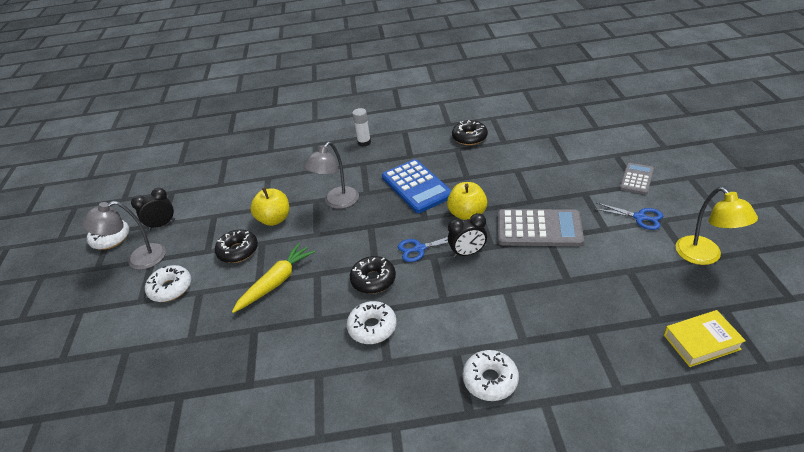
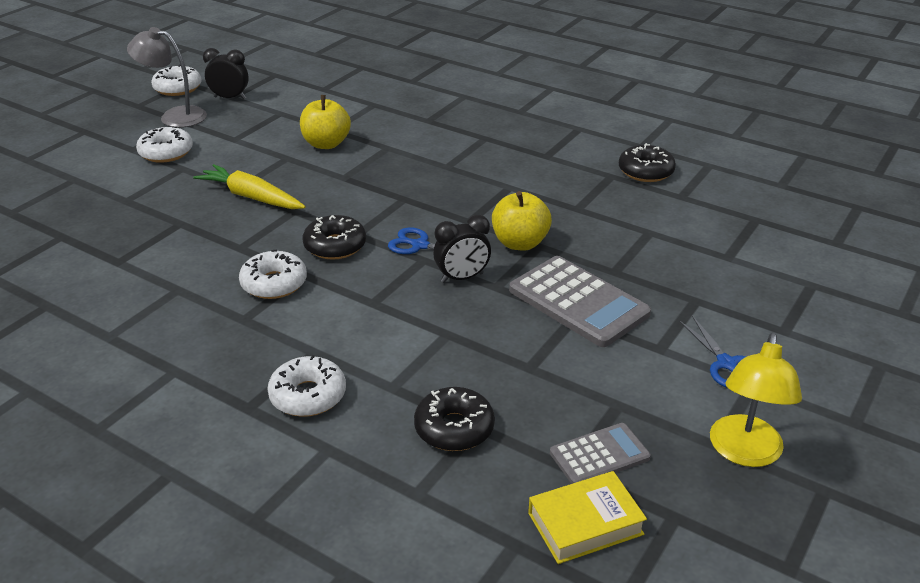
camera: 35 degrees right, 5 degrees down
(238, 251) = (258, 153): black donut -> black donut (454, 428)
(276, 282) = (251, 197): yellow carrot -> yellow carrot turned 135 degrees counterclockwise
(337, 202) = (405, 160): grey lamp -> none
(364, 142) = (517, 119): white glue stick -> none
(416, 186) = (507, 188): blue calculator -> none
(467, 253) = (462, 278): black clock -> black clock turned 45 degrees counterclockwise
(636, 179) = (795, 324): grey calculator -> grey calculator (599, 455)
(701, 342) = (585, 524): yellow book -> yellow book turned 45 degrees counterclockwise

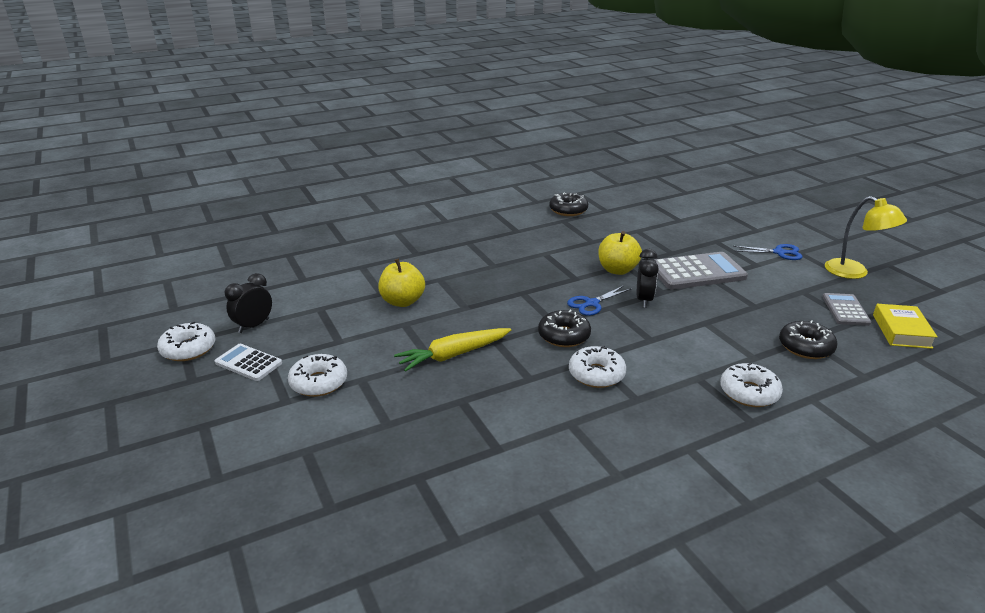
camera: 60 degrees left, 5 degrees down
(175, 116) = (248, 363): grey lamp -> white calculator

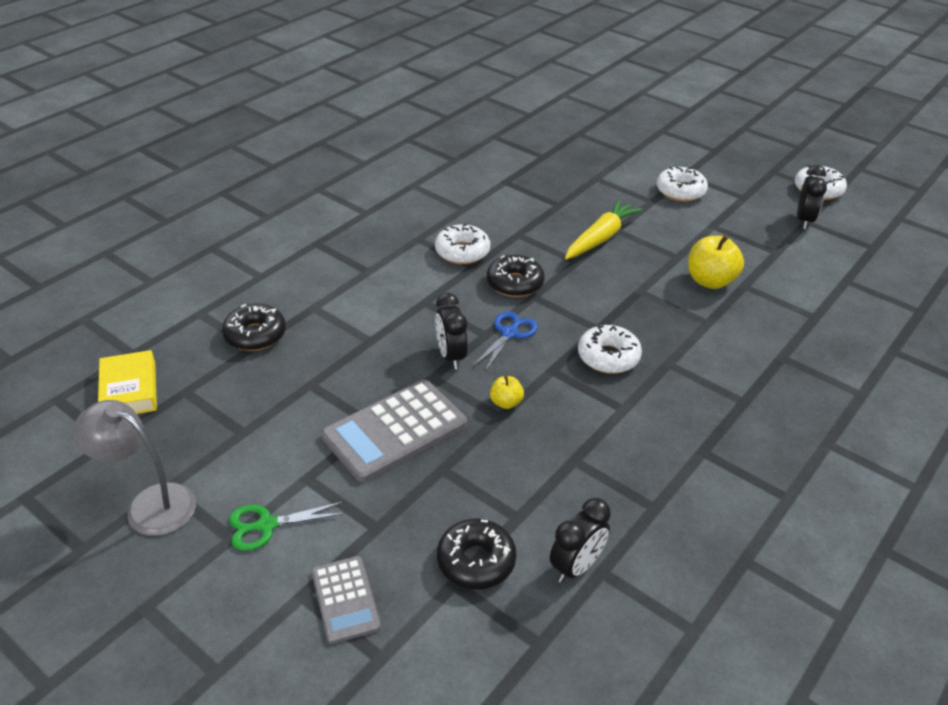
camera: 155 degrees right, 10 degrees up
(248, 363) = (754, 191): white calculator -> none
(568, 210) = (668, 547): black donut -> black donut (476, 561)
(617, 213) = (576, 566): none -> black clock
(617, 270) = (506, 402): yellow apple -> yellow apple, size x0.53
(749, 392) = (318, 268): white donut -> white donut (608, 357)
(779, 252) = (266, 525): blue scissors -> green scissors
(845, 310) = (190, 410): grey calculator -> grey calculator (345, 599)
(854, 272) = (149, 504): yellow lamp -> grey lamp

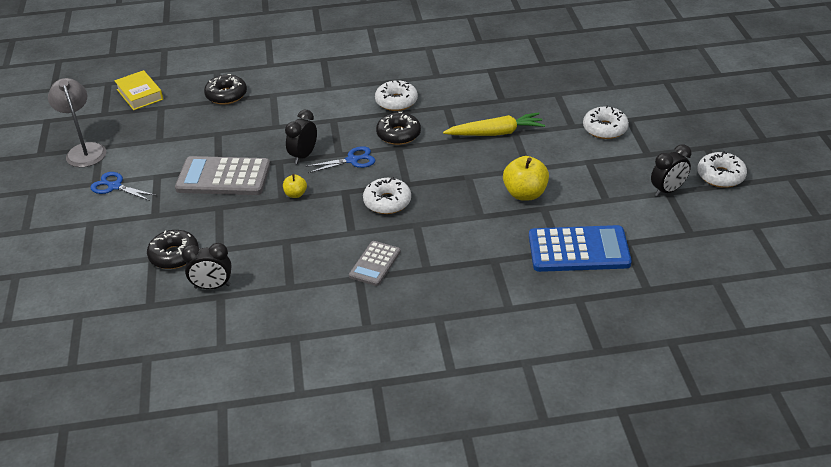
camera: 45 degrees right, 0 degrees up
(129, 390) = (140, 94): yellow book -> yellow book turned 60 degrees counterclockwise
(266, 525) = (114, 186): green scissors -> blue scissors
(345, 599) = (102, 236): grey calculator -> grey calculator (375, 264)
(826, 307) = (578, 250): none -> blue calculator

